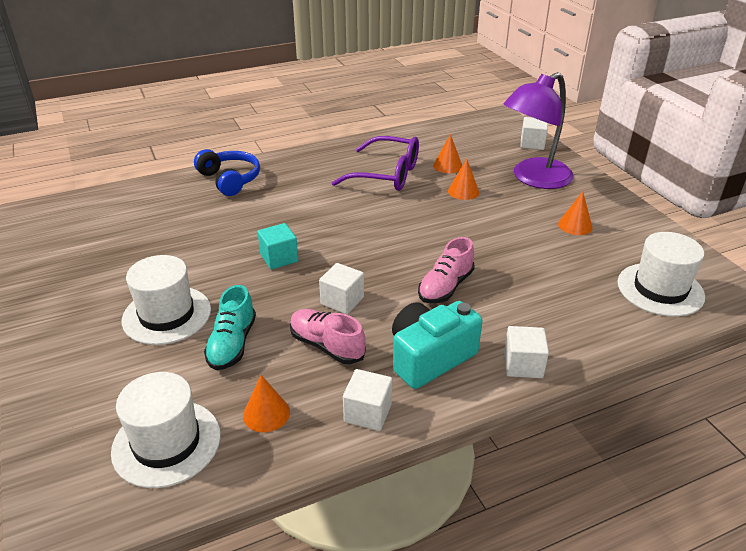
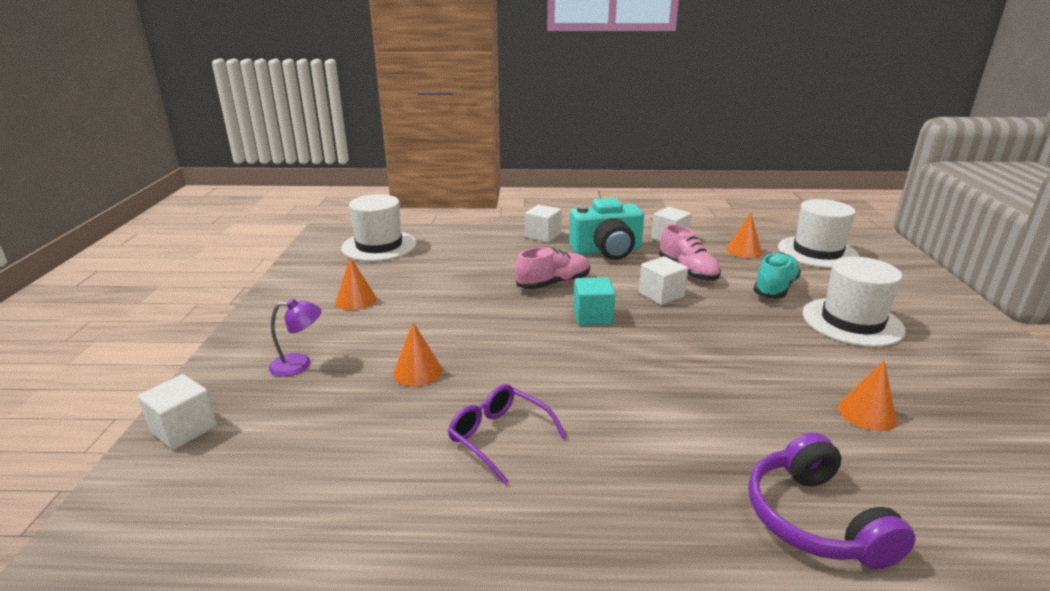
camera: 155 degrees left, 10 degrees down
(230, 180) = (814, 519): blue headphones -> purple headphones
(279, 258) = (722, 347): turquoise cube -> turquoise cube (592, 316)
(387, 174) = (499, 437): purple glasses -> purple glasses, size x0.61
(447, 166) = (383, 424): orange cone -> orange cone (867, 413)
(533, 179) = (299, 364): purple lamp -> purple lamp, size x0.42

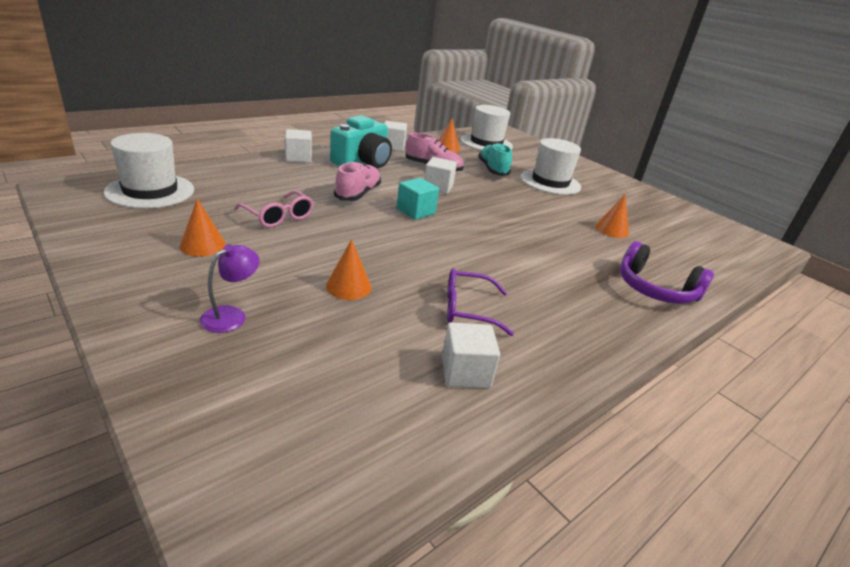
camera: 45 degrees left, 5 degrees up
(184, 429) = (197, 414): white cube -> white cube (465, 372)
(447, 290) = (278, 217): none -> pink glasses

